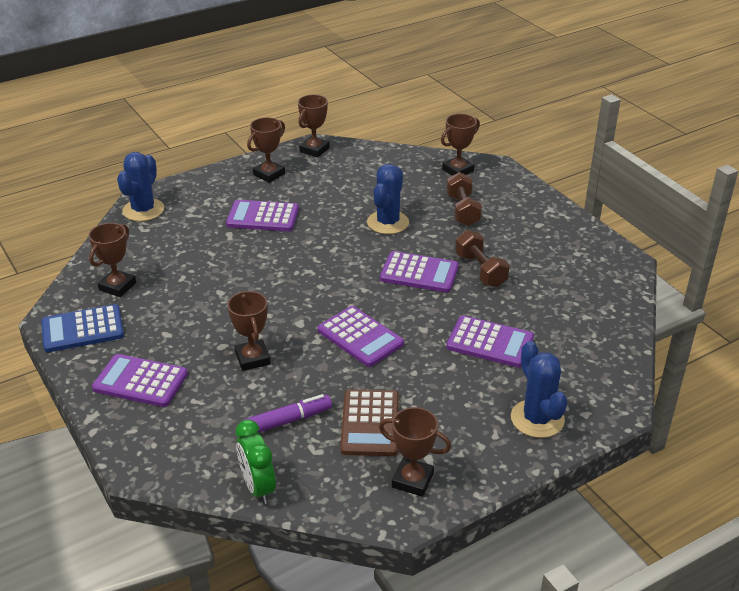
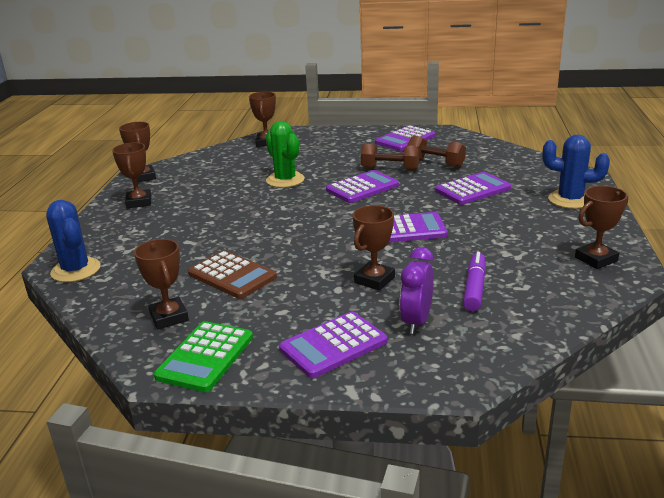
camera: 50 degrees left, 10 degrees down
(83, 329) = (205, 357): blue calculator -> green calculator
(207, 409) = (416, 321): none -> purple clock
(252, 358) = (374, 280): brown trophy -> brown trophy turned 75 degrees counterclockwise
(258, 487) = (546, 326): green clock -> none
(263, 217) = (191, 221): purple calculator -> purple calculator (405, 139)
(370, 423) = (514, 256): brown calculator -> brown calculator (232, 275)
(388, 222) = (285, 180): blue cactus -> green cactus
(462, 210) = (314, 154): brown dumbbell -> brown dumbbell (435, 163)

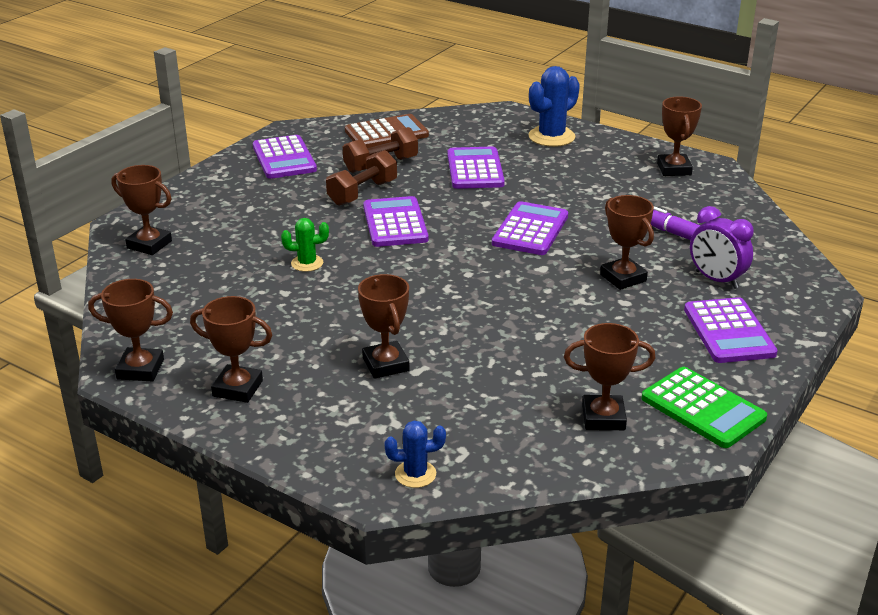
camera: 65 degrees left, 5 degrees up
(76, 270) = (415, 474): blue cactus -> blue cactus, size x0.57
(188, 231) = (385, 364): none -> brown trophy
(232, 275) = (540, 357): brown calculator -> brown calculator (386, 133)
(285, 180) = (307, 263): green cactus -> green cactus, size x0.57

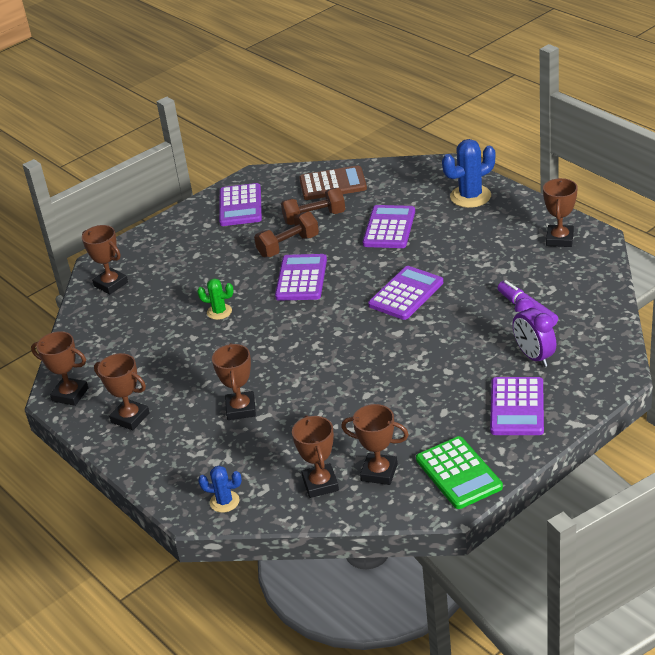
camera: 20 degrees right, 5 degrees up
(623, 278) = (458, 348): brown trophy -> brown trophy (320, 484)

